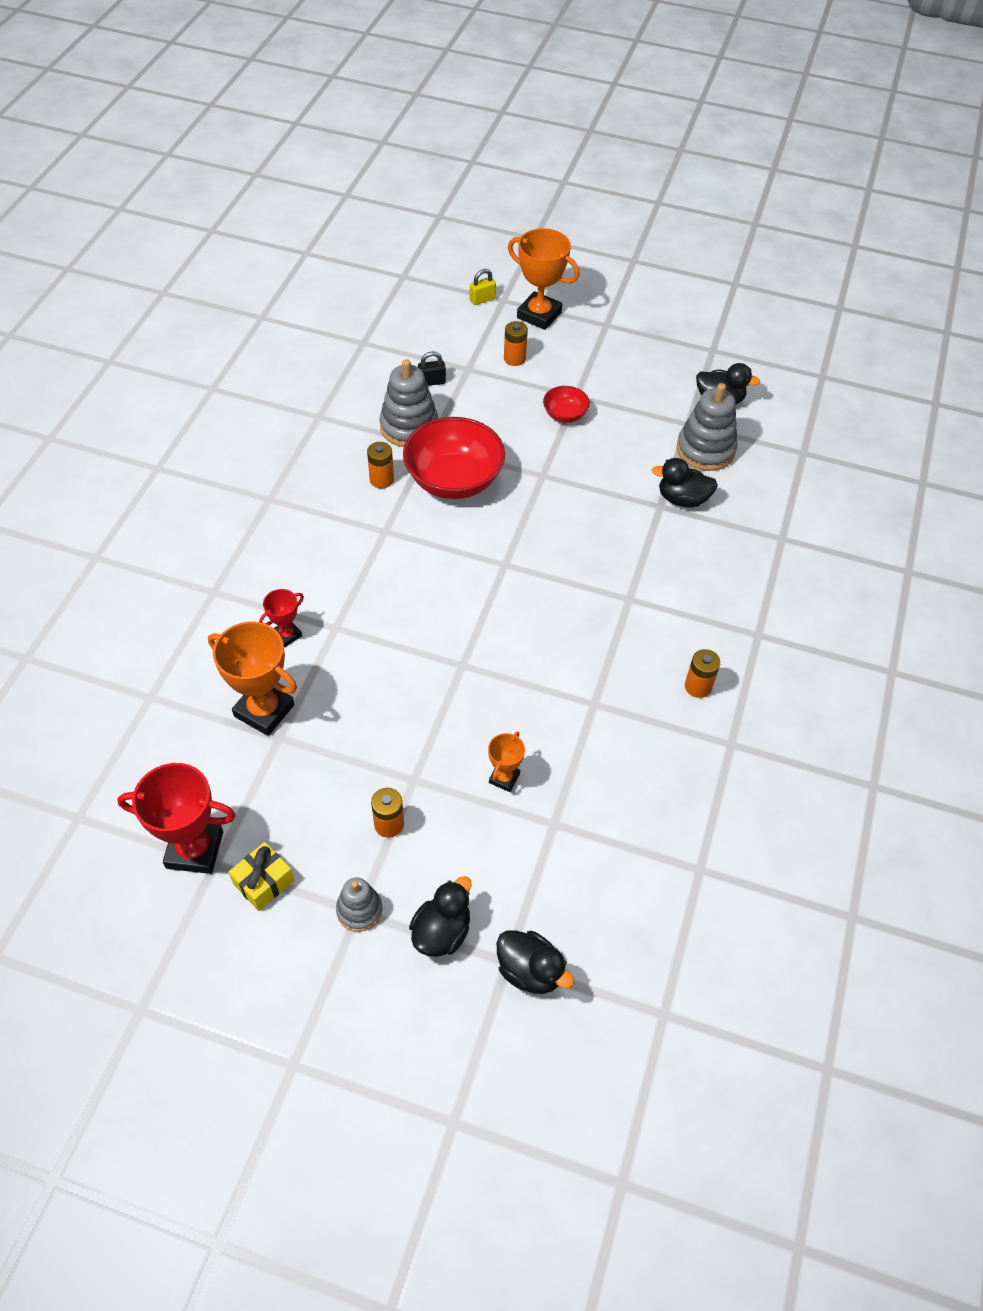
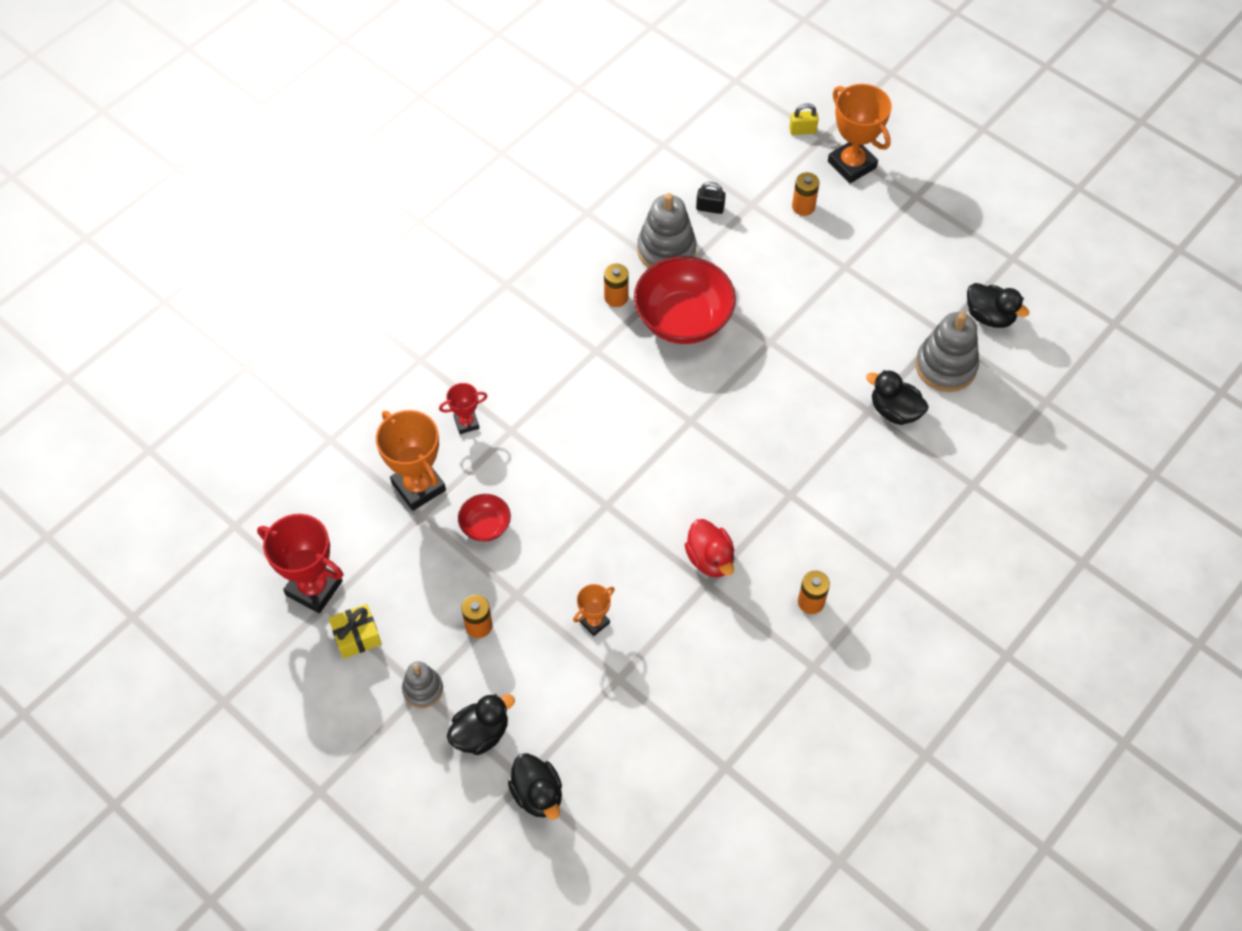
camera: 25 degrees right, 5 degrees up
(565, 415) = (823, 284): red bowl -> red bowl (485, 526)
(585, 680) = (710, 559): none -> red duck

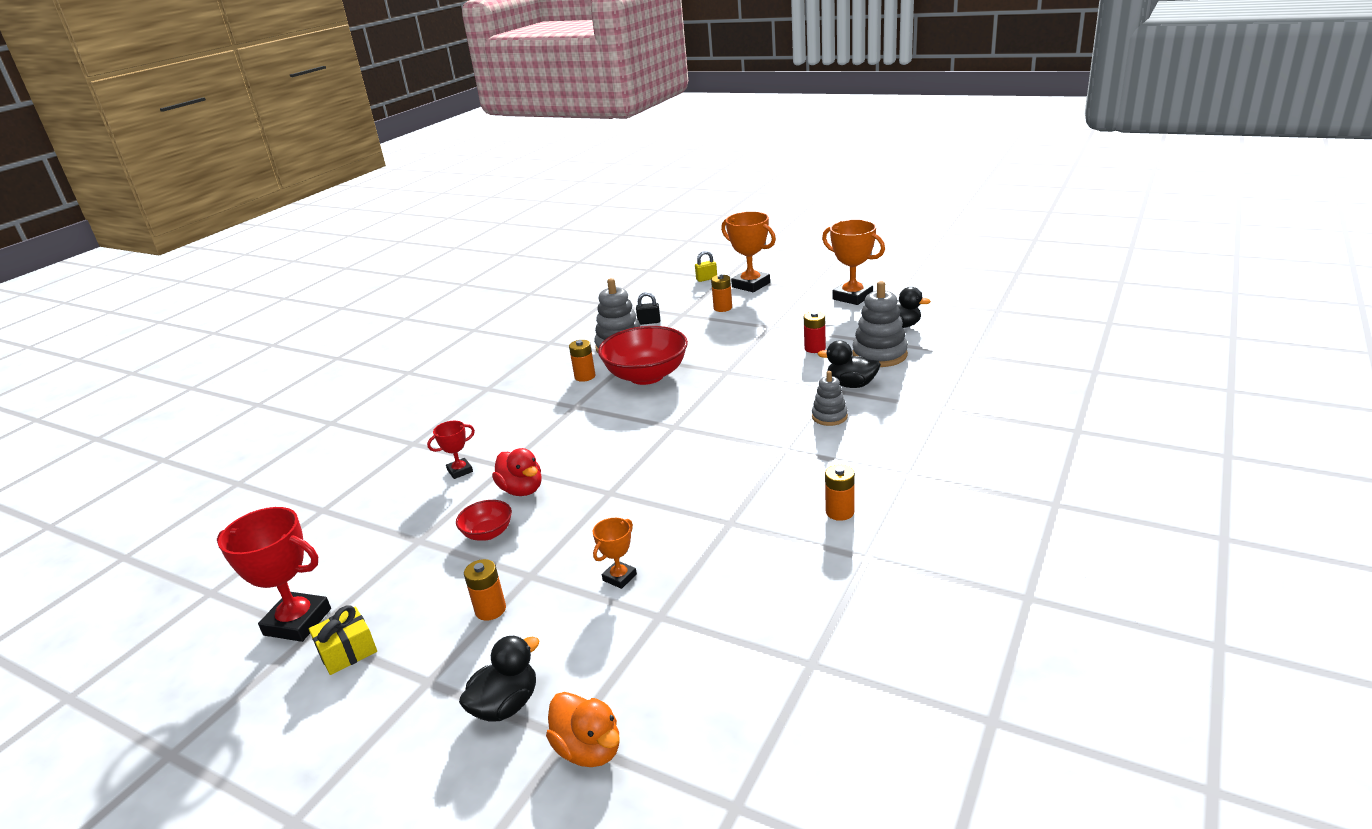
camera: 10 degrees left, 30 degrees down
(418, 487) = (414, 521): orange trophy -> orange trophy (852, 297)
(423, 689) = (429, 680): grey stacking toy -> grey stacking toy (829, 416)
(538, 794) = (589, 749): black duck -> orange duck
(710, 559) = (725, 505): red duck -> red duck (522, 490)
(880, 329) = (815, 348): none -> red battery

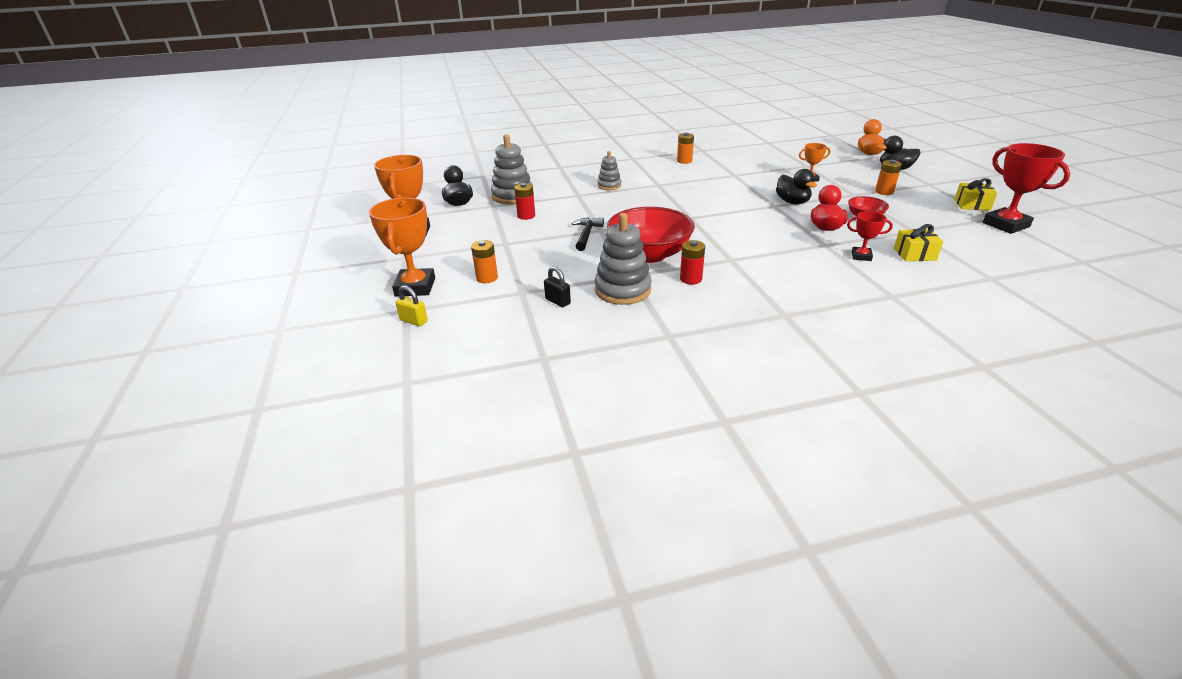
camera: 135 degrees left, 5 degrees up
(406, 502) = (914, 254): none -> yellow gift
(585, 376) = (690, 279): orange battery -> red battery
(727, 362) = (586, 235): none -> black hammer
(851, 385) = (564, 191): black duck -> black duck (792, 202)

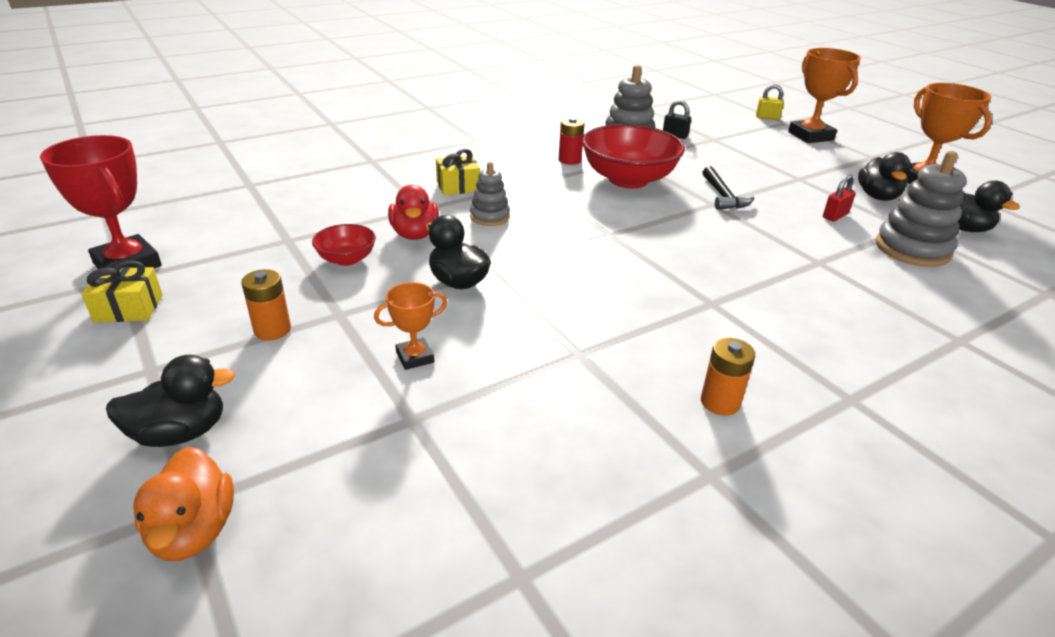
camera: 160 degrees right, 0 degrees up
(471, 225) = (877, 196): none -> black duck
(487, 278) = (762, 147): orange battery -> none
(526, 216) = (835, 216): red battery -> red padlock
(609, 186) = (795, 290): grey stacking toy -> grey stacking toy (490, 217)
(861, 256) = (382, 197): red trophy -> none
(914, 254) = (314, 205): yellow gift -> yellow gift (458, 186)

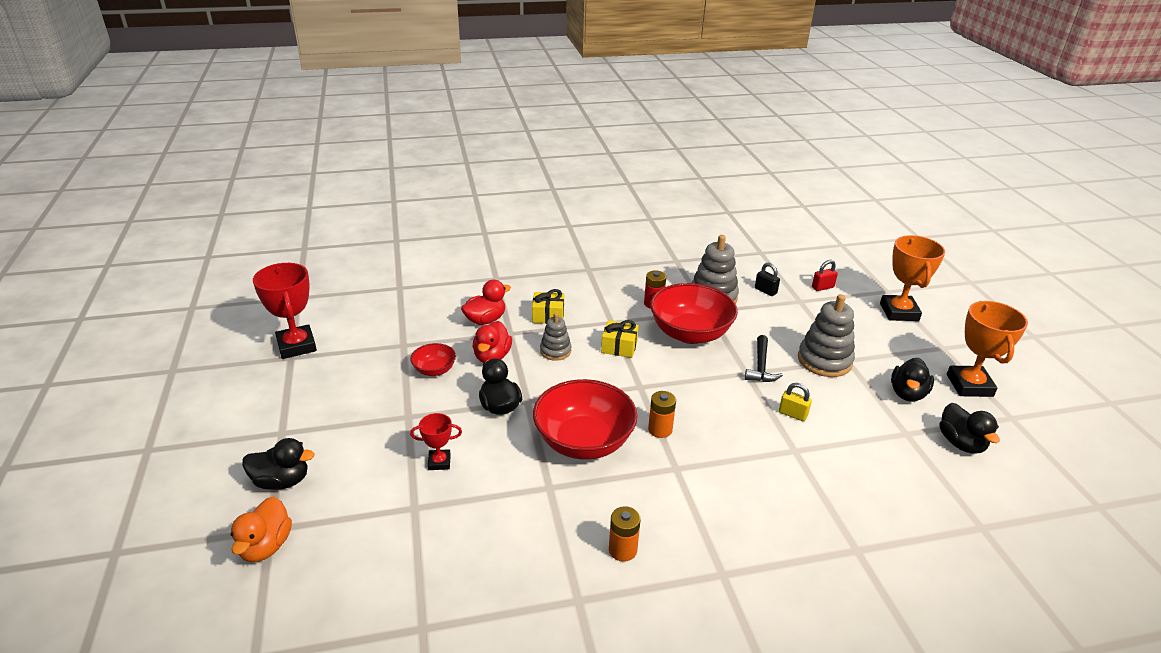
camera: 20 degrees right, 0 degrees up
(129, 308) = (285, 382): yellow gift -> yellow gift (619, 347)
(272, 330) = (362, 419): orange battery -> orange battery (660, 430)
(383, 200) = (485, 320): none -> red duck
(415, 357) = (439, 462): orange trophy -> red trophy
(587, 298) = (584, 442): none -> red bowl
(767, 117) = (872, 282): yellow padlock -> yellow padlock (792, 414)
(835, 216) = (848, 407): red padlock -> red padlock (822, 287)
(912, 249) = (891, 455): grey stacking toy -> grey stacking toy (824, 360)

